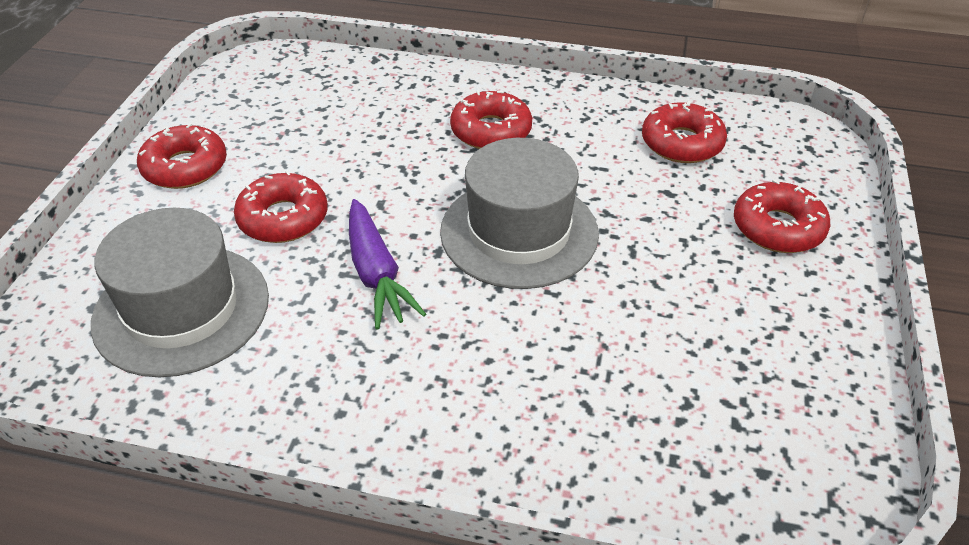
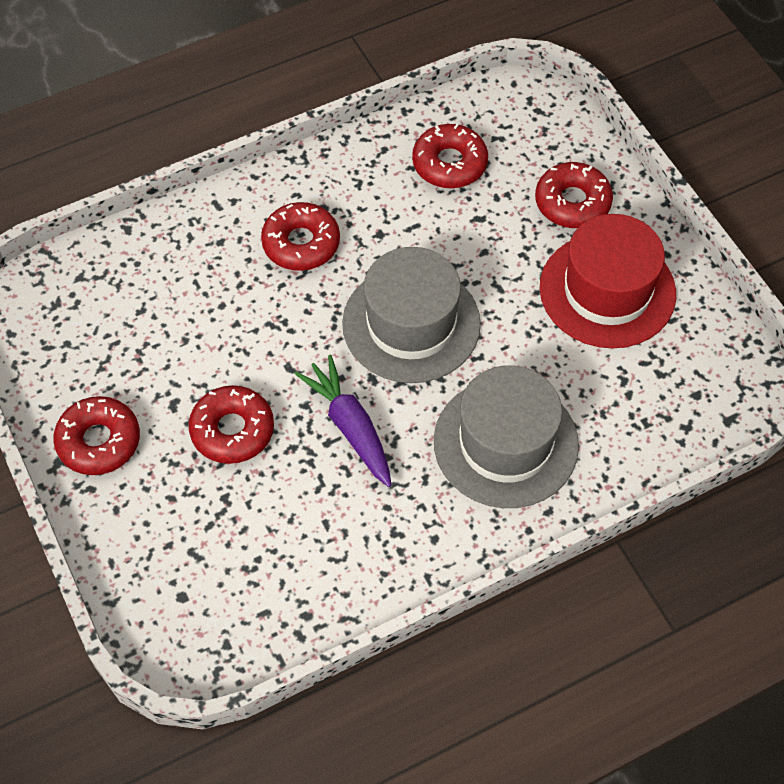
camera: 40 degrees left, 15 degrees up
(181, 309) = (248, 551): grey hat -> grey hat (505, 443)
(376, 274) = (350, 426): purple carrot -> purple carrot turned 150 degrees counterclockwise
(746, 316) = (607, 290): none -> red hat

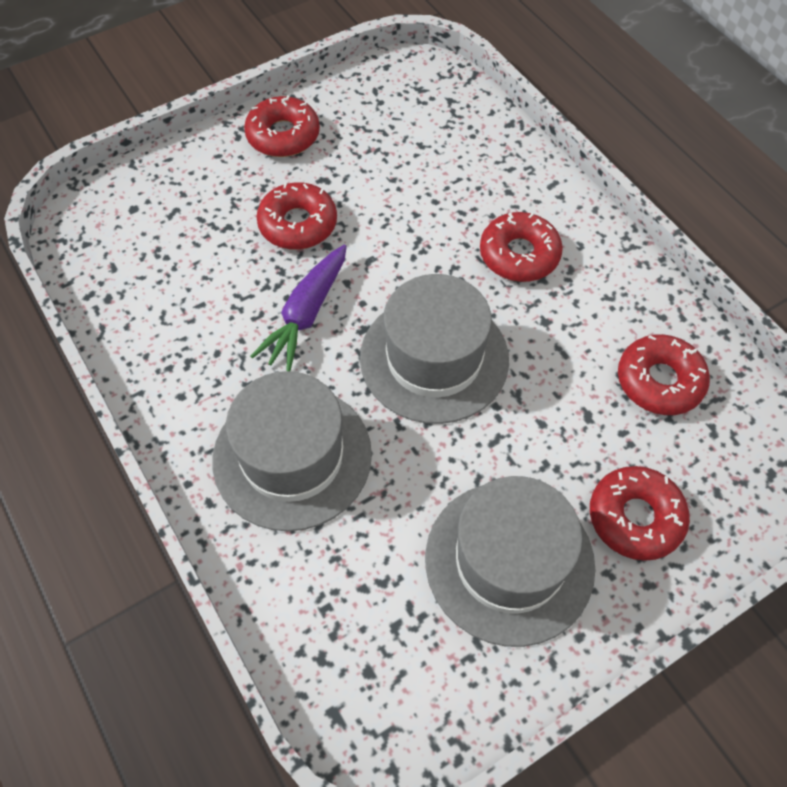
camera: 85 degrees right, 0 degrees up
(350, 426) = (306, 315): purple carrot -> purple carrot turned 150 degrees clockwise
(607, 290) = (509, 561): red hat -> grey hat

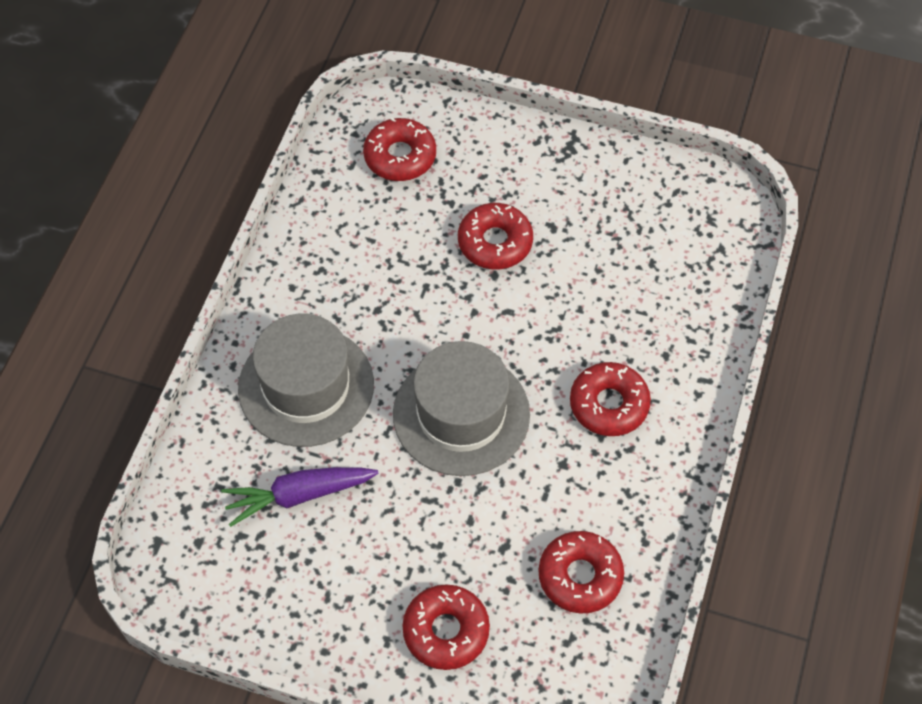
camera: 50 degrees right, 0 degrees up
(283, 135) = (567, 168): red donut -> red donut (400, 156)
(306, 315) = (422, 308): purple carrot -> purple carrot (298, 495)
(509, 561) = (343, 572): grey hat -> none

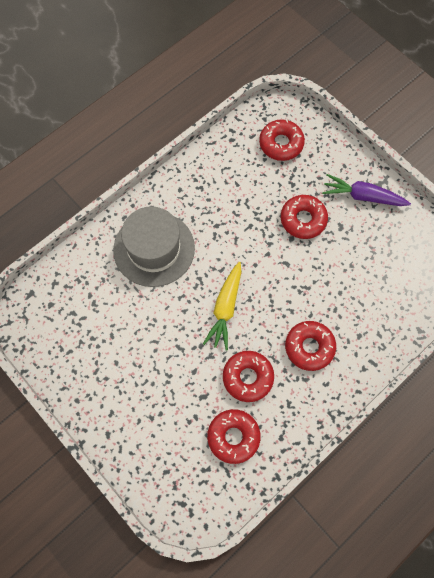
camera: 30 degrees right, 10 degrees up
(298, 495) = (114, 307): purple carrot -> purple carrot (362, 196)
(446, 631) = (144, 426): red donut -> red donut (248, 377)
(461, 414) = (225, 308): grey hat -> yellow carrot

